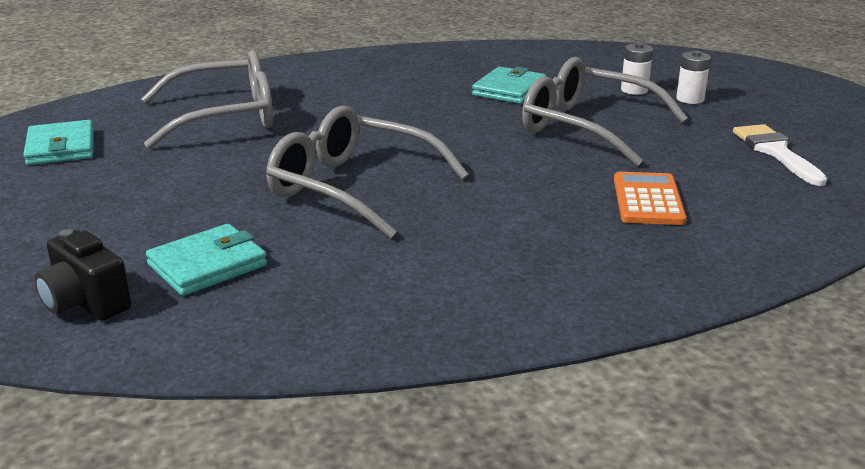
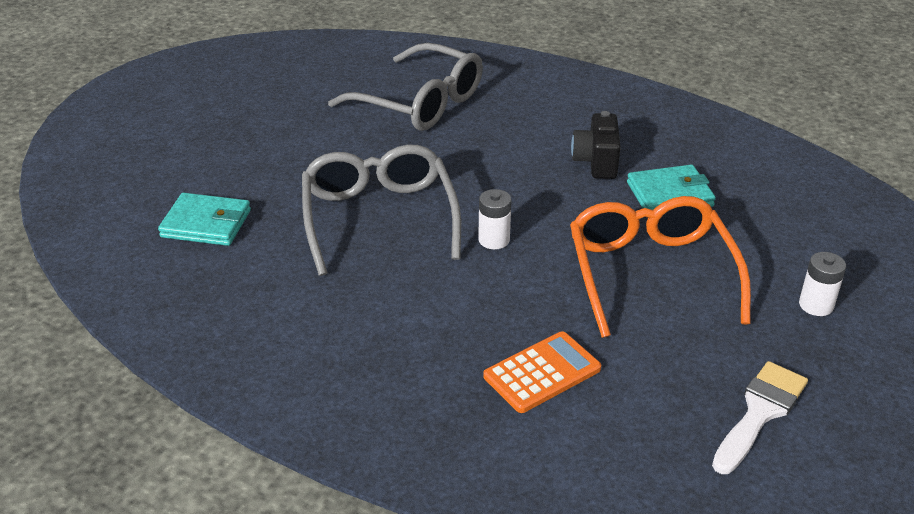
camera: 50 degrees right, 10 degrees up
(61, 148) = (292, 77): turquoise wallet -> none
(85, 303) = (121, 209): black camera -> black camera (596, 162)
(587, 127) = (650, 273): grey glasses -> orange glasses
(634, 90) = (783, 262): white battery -> white battery (494, 240)

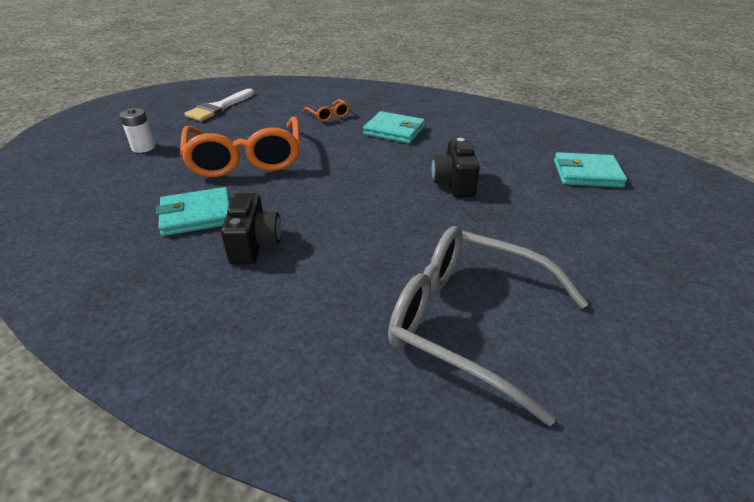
camera: 175 degrees right, 0 degrees up
(379, 218) = (454, 184): grey glasses -> black camera
(431, 322) = (394, 131): none -> turquoise wallet
(494, 240) = (358, 173): white battery -> none
(542, 373) = (328, 115): orange calculator -> orange glasses

